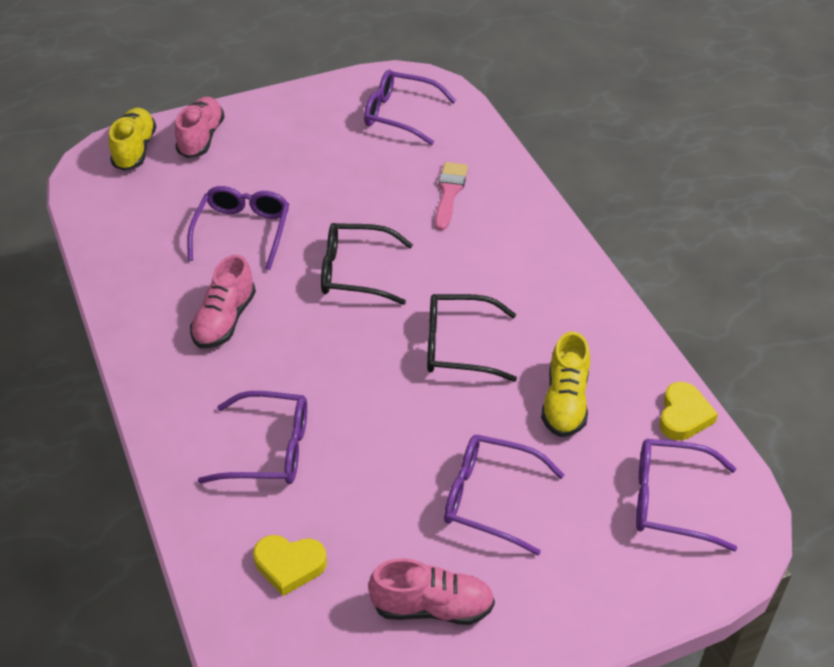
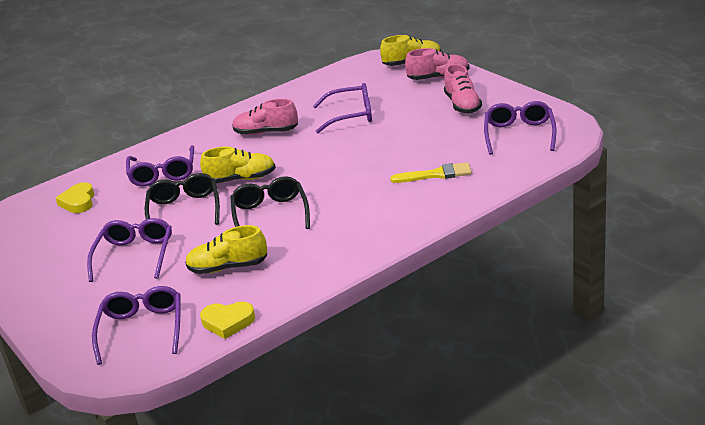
camera: 80 degrees right, 15 degrees down
(345, 363) = (241, 179): none -> yellow shoe
(355, 272) = (329, 161): black glasses -> black glasses (184, 210)
(432, 607) = (50, 253): pink shoe -> pink shoe (462, 105)
(449, 193) = (436, 174): pink brush -> yellow brush

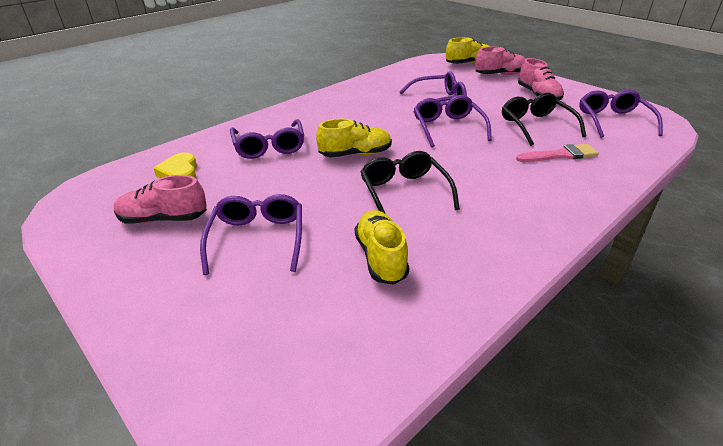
camera: 10 degrees left, 5 degrees up
(142, 329) = (291, 355): purple glasses -> purple glasses (448, 128)
(184, 210) = (303, 185): black glasses -> black glasses (536, 125)
(228, 267) = (381, 257): yellow shoe -> yellow shoe turned 90 degrees clockwise
(228, 322) = (414, 344): yellow heart -> none
(266, 132) = (363, 112): pink shoe -> pink shoe (163, 219)
(436, 174) = (560, 155): yellow brush -> pink brush

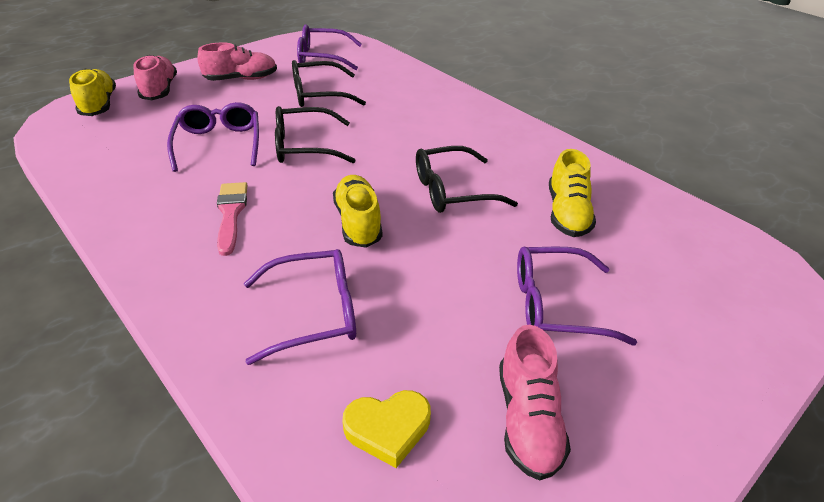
camera: 90 degrees left, 5 degrees up
(381, 257) = (567, 213): yellow shoe -> yellow shoe turned 75 degrees counterclockwise
(448, 128) = (305, 146): purple glasses -> black glasses
(560, 155) = (385, 95): pink brush -> pink brush (231, 214)

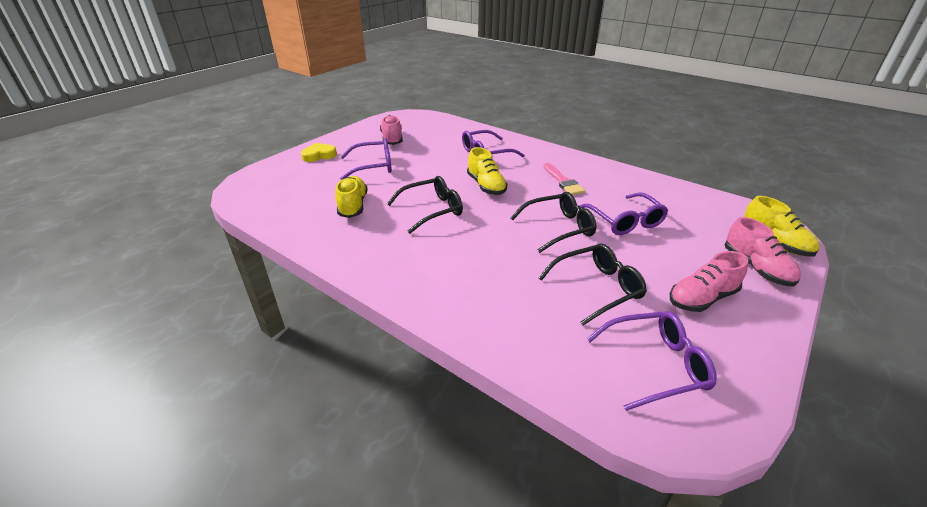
camera: 170 degrees right, 5 degrees down
(388, 428) = (442, 133): yellow heart -> yellow heart (319, 155)

